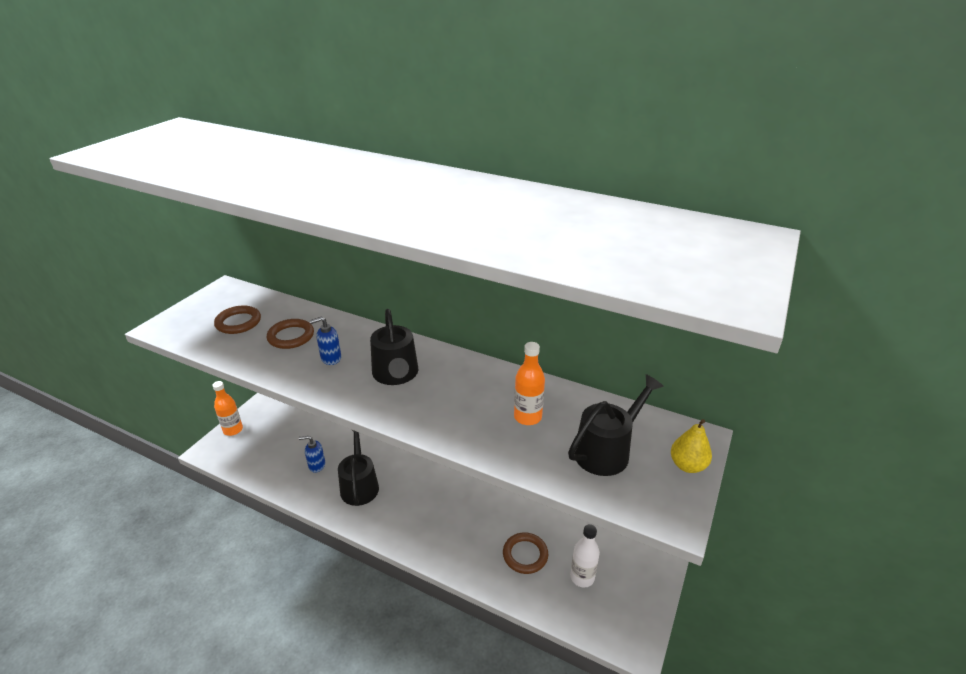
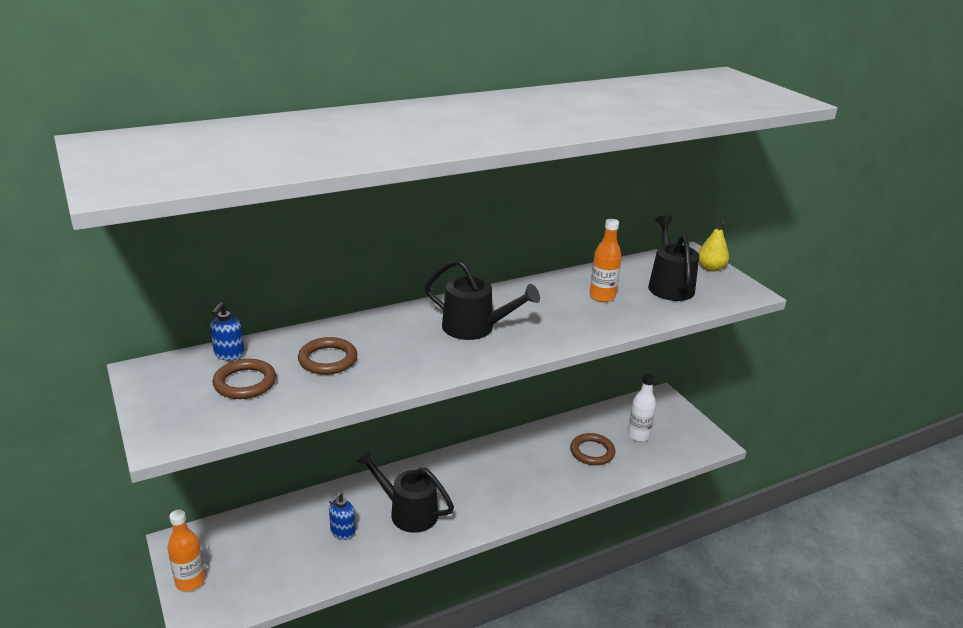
camera: 55 degrees left, 5 degrees down
(330, 358) = (402, 350): blue soap dispenser -> blue soap dispenser (229, 354)

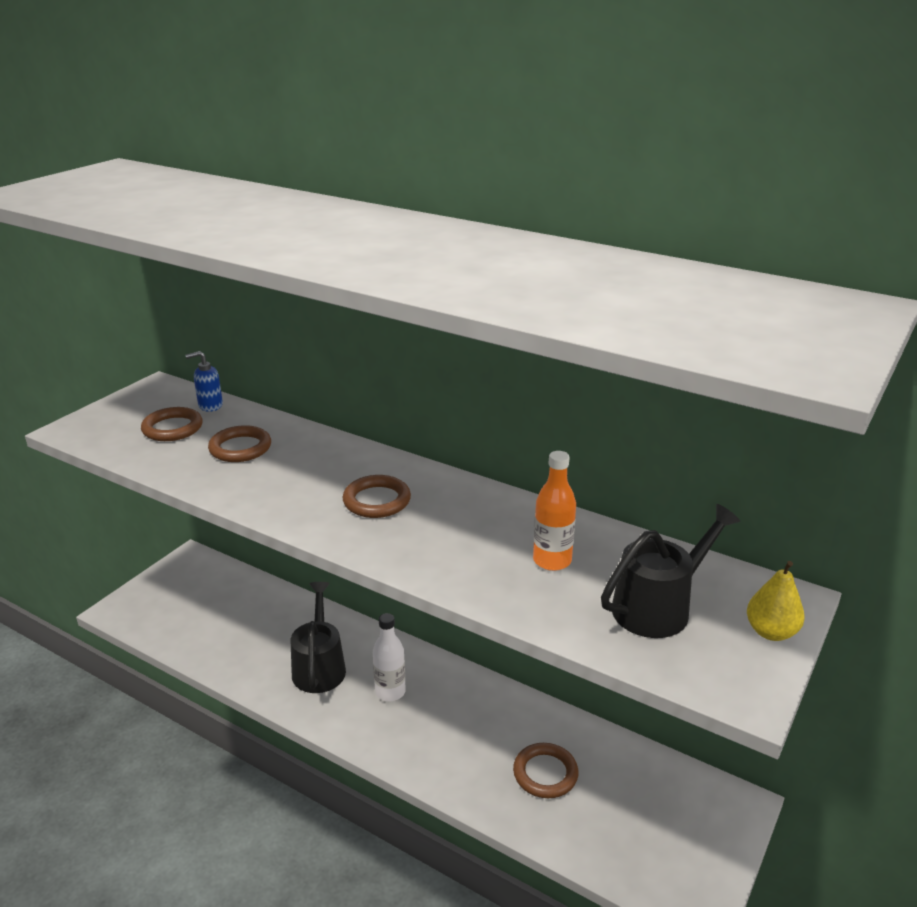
camera: 60 degrees right, 0 degrees up
(190, 581) = (152, 586): orange bottle -> none
(342, 532) = (262, 638): blue soap dispenser -> none
(475, 328) = (377, 501): black watering can -> brown ring
(638, 435) = (625, 809): white bottle -> white bottle (390, 692)

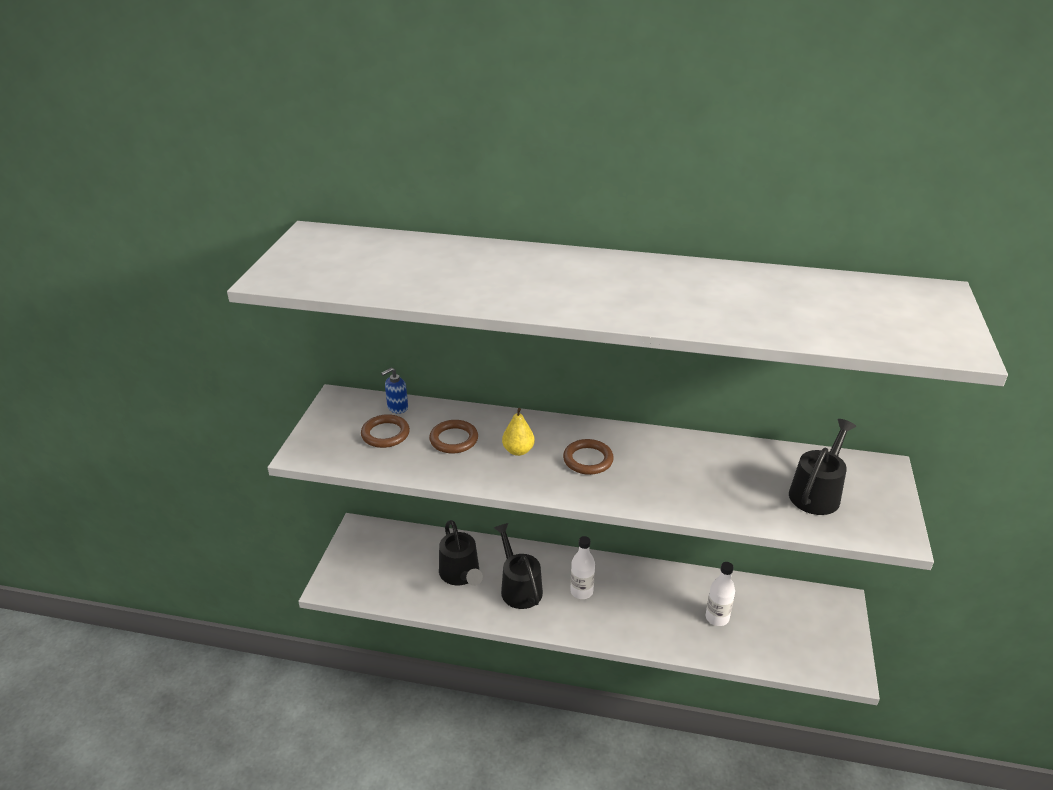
camera: 20 degrees left, 5 degrees up
(263, 635) = (461, 575): none -> black watering can
(545, 773) = (717, 618): brown ring -> white bottle
(552, 560) = (733, 477): orange bottle -> none
(771, 632) = (888, 493): yellow pear -> yellow pear (518, 451)

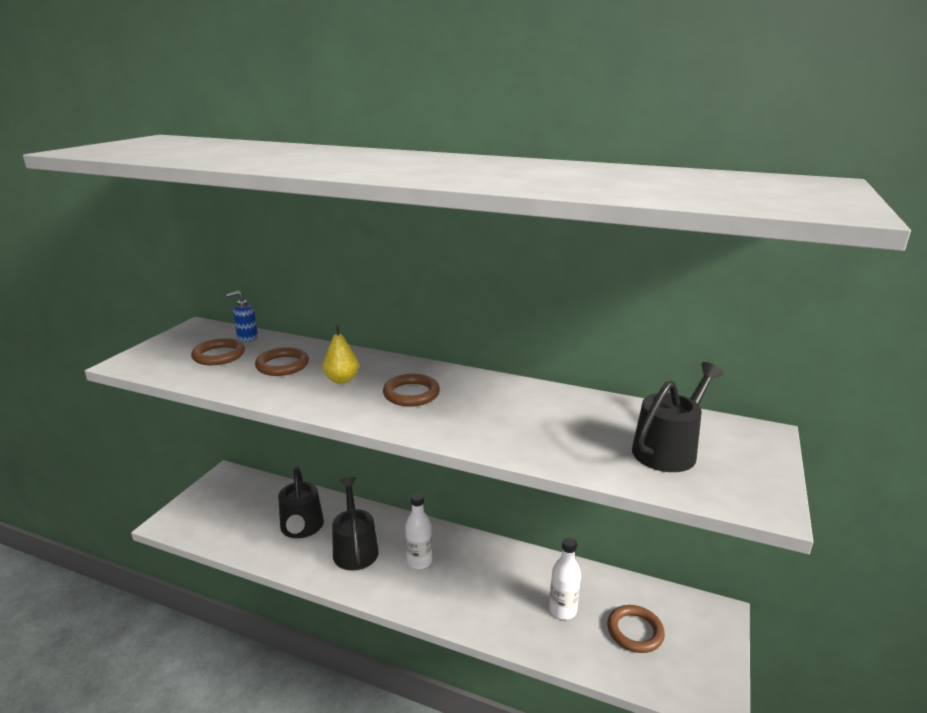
camera: 10 degrees right, 10 degrees down
(779, 627) = (635, 631): none -> brown ring

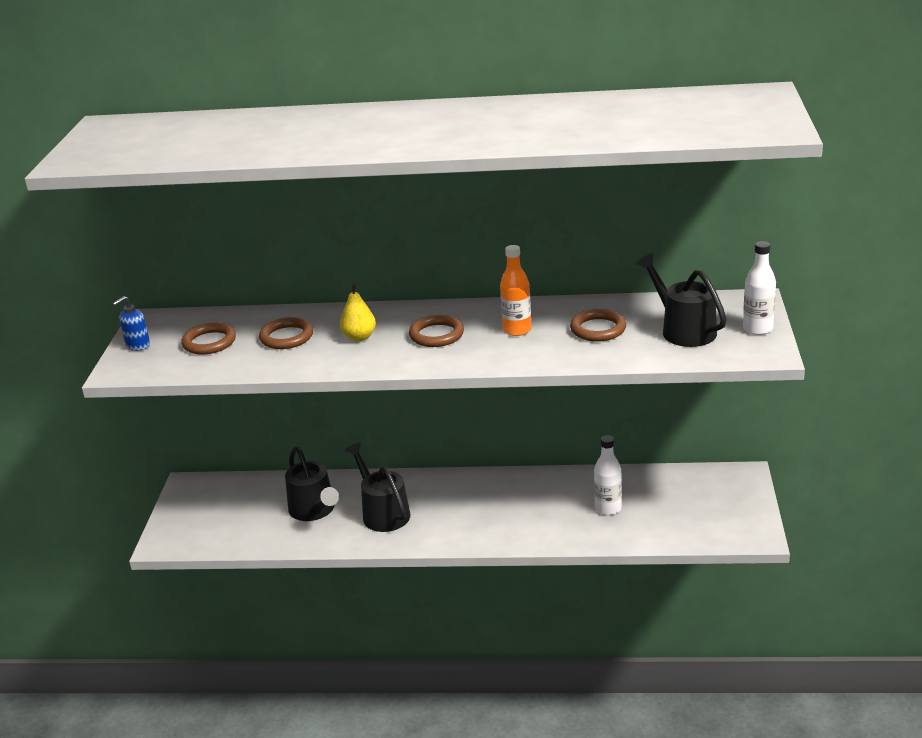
camera: 15 degrees left, 5 degrees up
(247, 337) = (218, 318): blue soap dispenser -> blue soap dispenser (137, 345)
(419, 561) = (454, 506): white bottle -> white bottle (757, 329)
(490, 407) = (517, 330): none -> orange bottle
(635, 631) = (677, 507): brown ring -> brown ring (598, 329)
(669, 449) = (683, 329): black watering can -> black watering can turned 60 degrees counterclockwise

